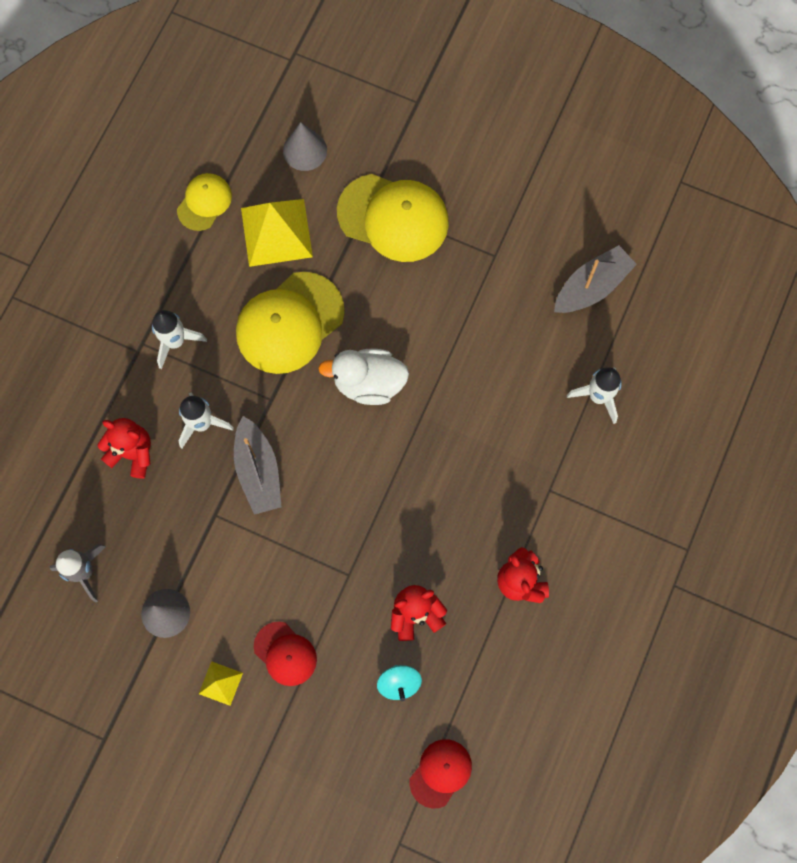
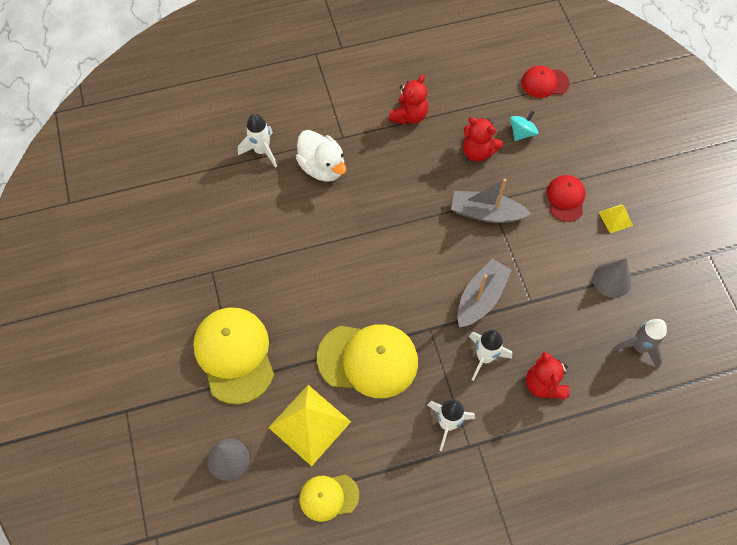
camera: 130 degrees left, 10 degrees down
(368, 383) = (366, 279): white duck -> white duck (322, 167)
(592, 287) = (189, 202): grey boat -> grey boat (486, 213)

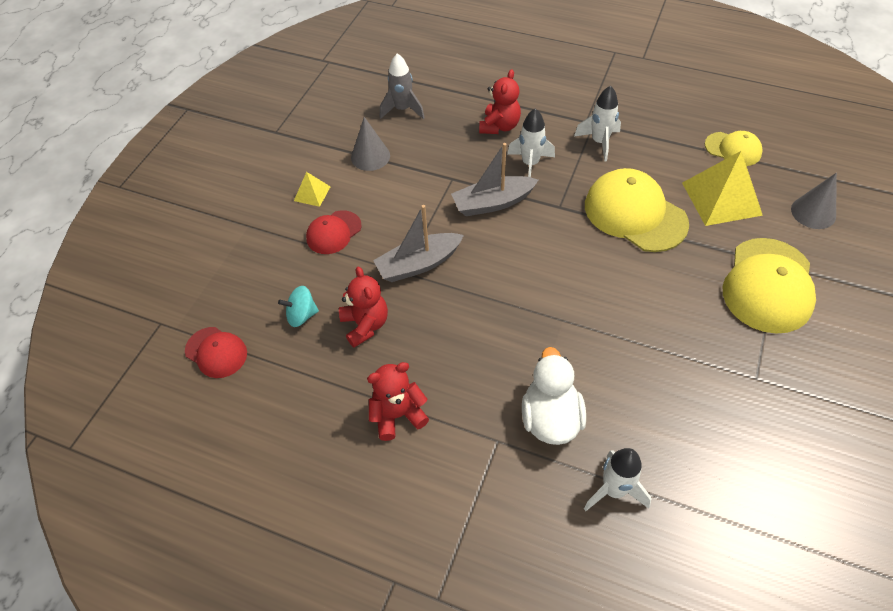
camera: 140 degrees left, 10 degrees down
(486, 213) = (418, 264): grey boat -> grey boat turned 105 degrees clockwise

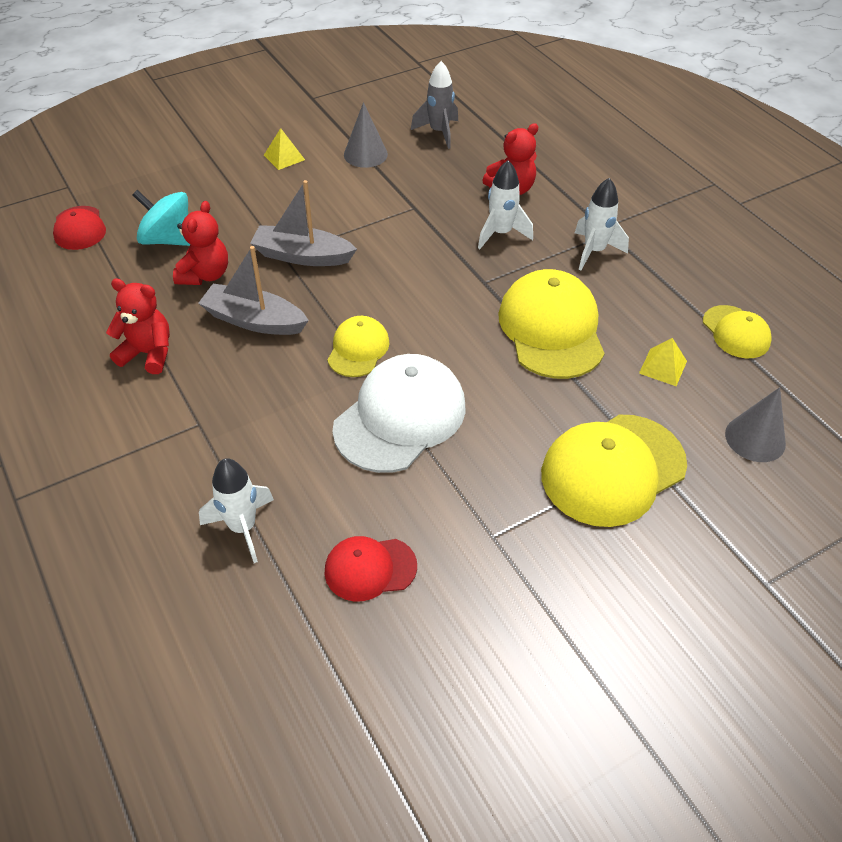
camera: 35 degrees right, 5 degrees down
(302, 315) = (168, 239): turquoise spinning top -> turquoise spinning top, size x1.53
(333, 232) = (265, 194): red cap -> red cap (370, 568)
(493, 203) = (426, 245): grey boat -> grey boat (254, 320)
(537, 309) = (358, 349): none -> yellow cap
(550, 418) = (262, 437): white duck -> none
(617, 339) = (400, 417): none -> white cap
(721, 198) = (663, 367): yellow pyramid -> yellow pyramid, size x0.49

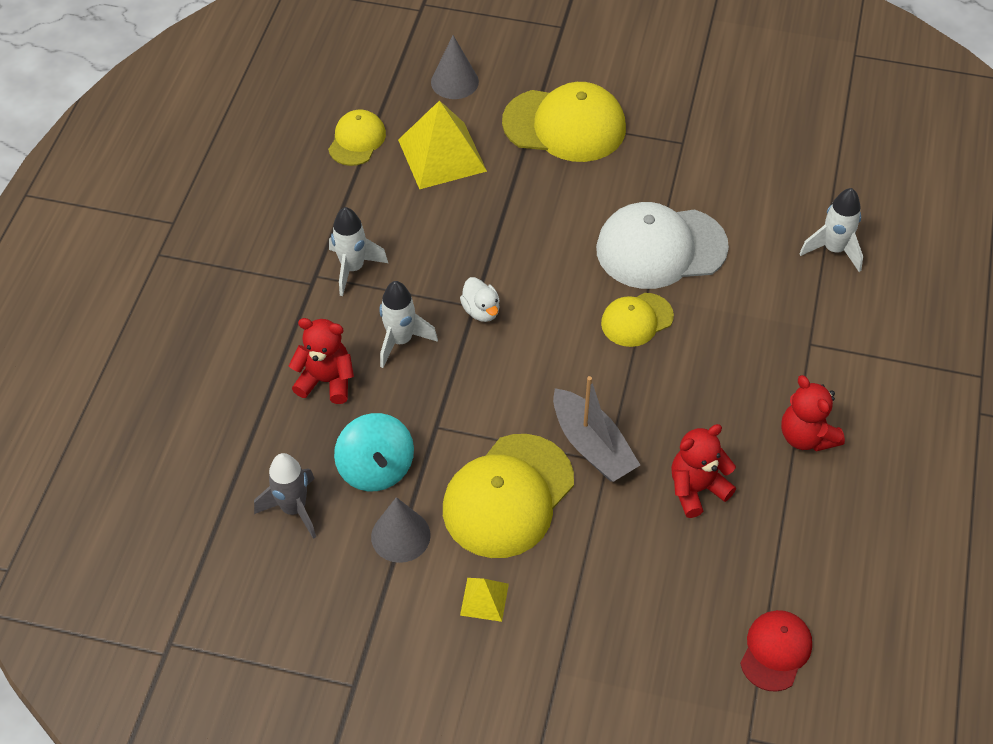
camera: 135 degrees left, 5 degrees up
(168, 239) = (698, 563): turquoise spinning top -> turquoise spinning top (376, 468)
(254, 320) = (694, 406): grey boat -> none
(370, 568) = (774, 175): red cap -> none
(475, 282) = (481, 311): none -> white duck
(551, 329) = (477, 233): yellow cap -> yellow cap (508, 496)
(663, 367) = (442, 155): yellow pyramid -> yellow pyramid, size x2.05

